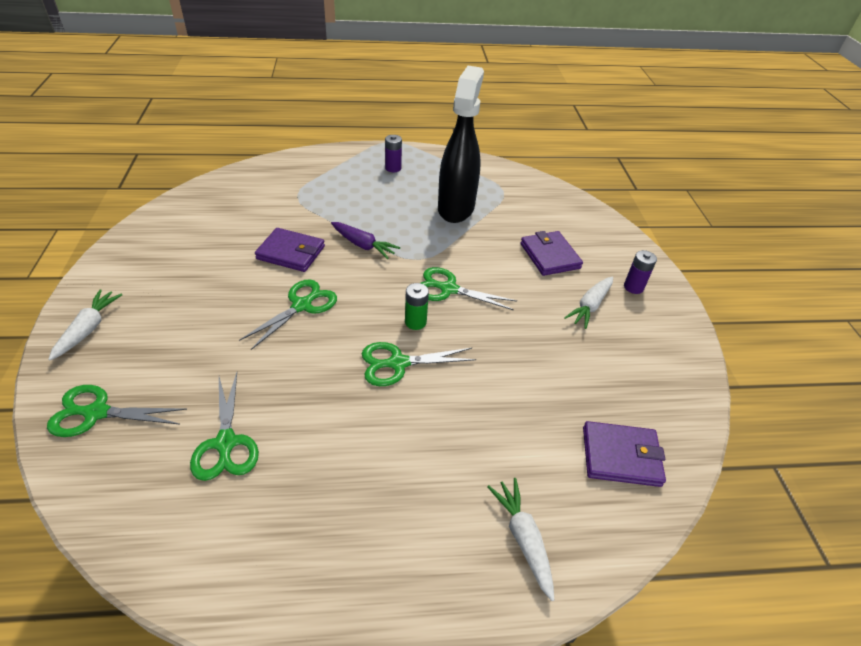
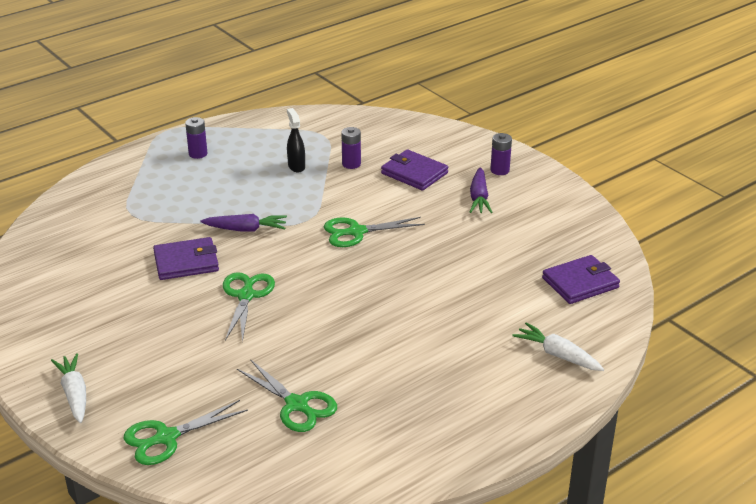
camera: 30 degrees left, 10 degrees down
(398, 363) = (371, 299): green scissors -> none
(415, 322) = (355, 266): green battery -> none
(456, 208) = (296, 166): black spray bottle -> black spray bottle, size x0.42
(502, 225) = (351, 164): none -> purple battery
(590, 306) = (479, 198): white carrot -> purple carrot

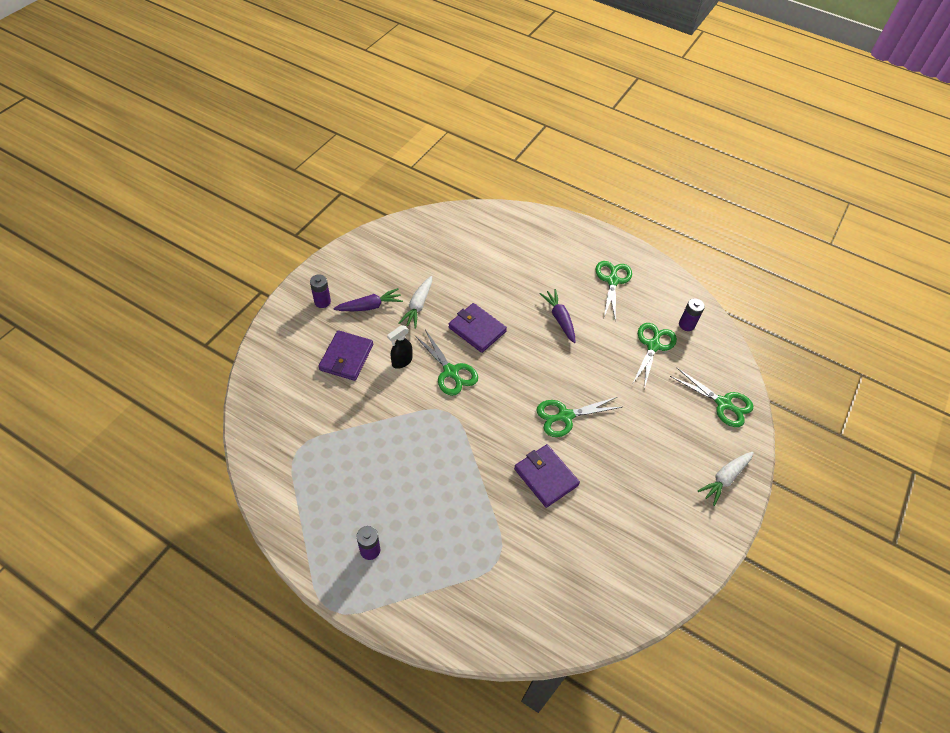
camera: 115 degrees left, 20 degrees up
(246, 229) = (481, 451): purple carrot -> purple carrot (559, 319)
(296, 166) = (365, 451): black spray bottle -> black spray bottle (401, 362)
(351, 164) = (346, 408): purple battery -> purple battery (686, 325)
(431, 405) = (612, 281): none -> green scissors
(557, 355) = (534, 233): white carrot -> white carrot (418, 306)
(580, 283) = (456, 233): purple wallet -> purple wallet (477, 329)

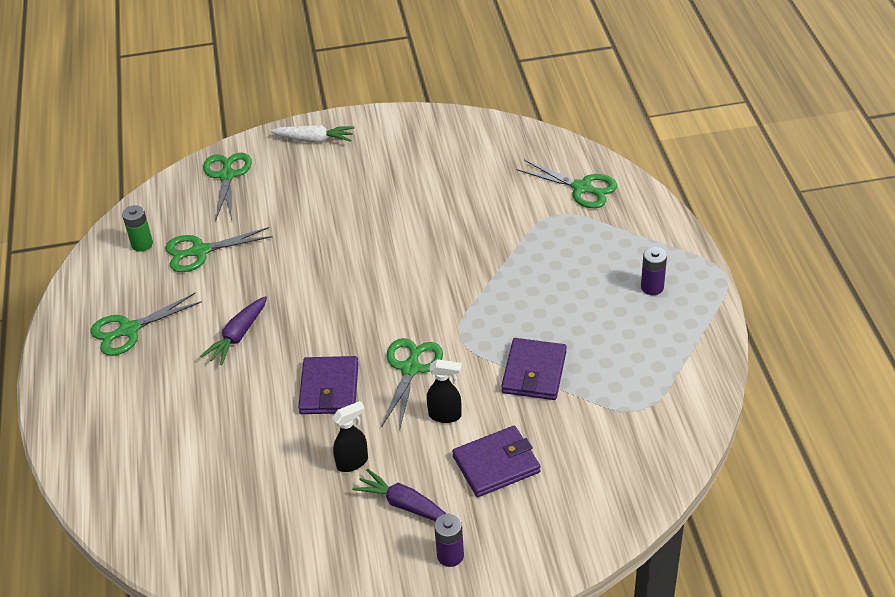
camera: 125 degrees left, 10 degrees down
(418, 306) = (353, 462): white carrot -> black spray bottle
(546, 477) = (445, 233): purple wallet -> purple wallet (534, 372)
(565, 416) = (364, 259): green scissors -> green scissors (581, 188)
(686, 325) = (142, 244): purple battery -> green battery

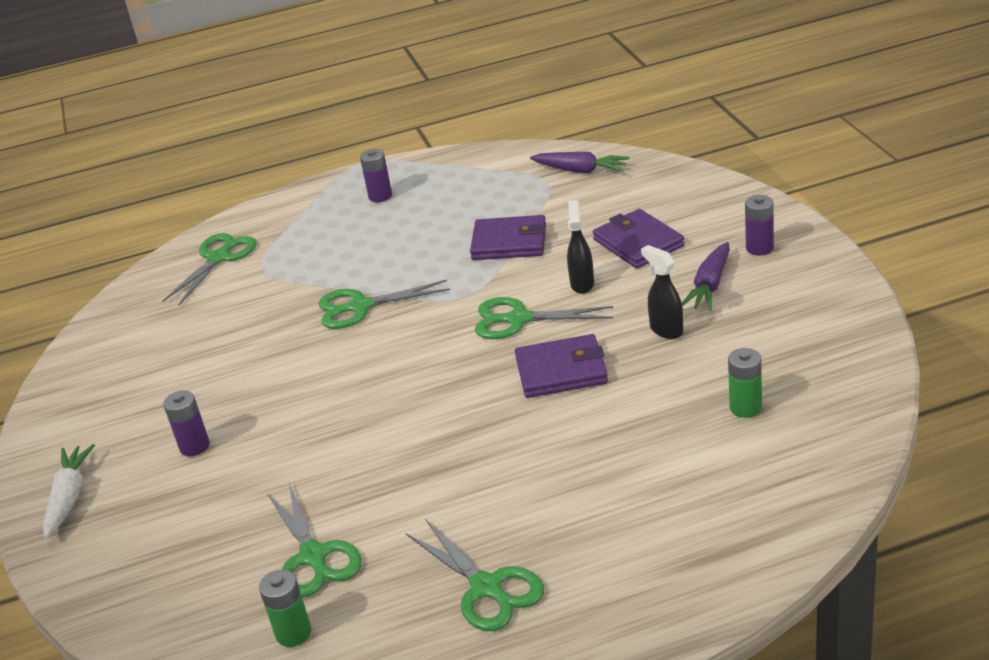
camera: 95 degrees left, 10 degrees down
(227, 176) = (136, 575): green scissors -> green scissors (361, 307)
(230, 495) = (745, 407): none -> green battery
(238, 336) = (485, 470): purple carrot -> purple carrot (580, 170)
(337, 191) = (194, 446): none -> purple battery

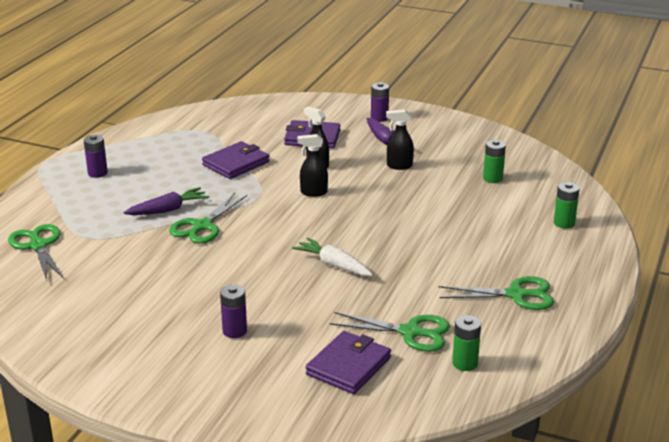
camera: 55 degrees left, 5 degrees down
(69, 497) = (200, 395): white carrot -> white carrot (333, 265)
(519, 319) = (313, 192): green scissors -> black spray bottle
(561, 371) = (380, 203): purple wallet -> purple wallet (348, 366)
(580, 170) = (212, 118): purple carrot -> purple carrot (168, 210)
(718, 527) = (564, 223): none -> green battery

